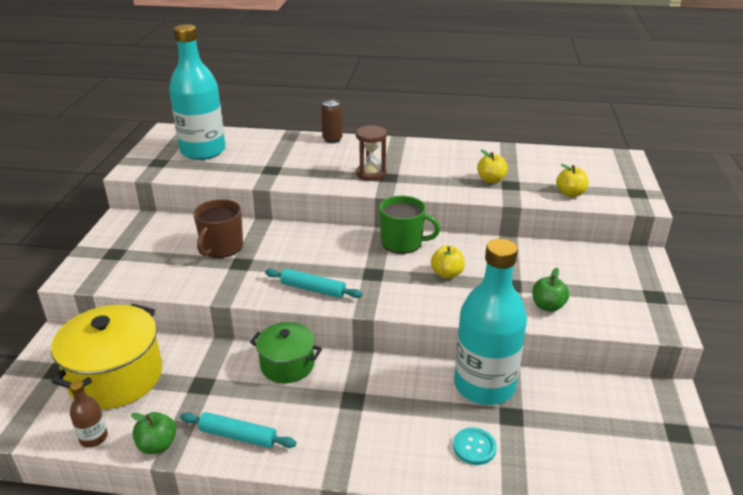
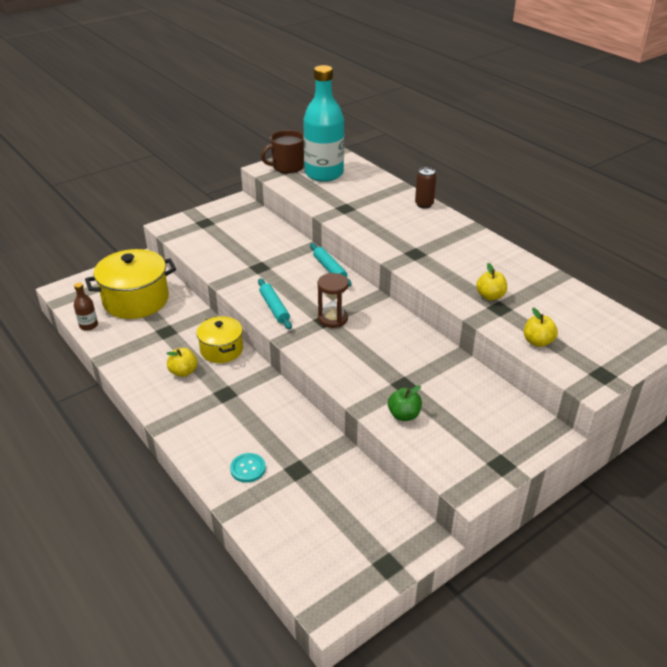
camera: 45 degrees right, 5 degrees up
(157, 445) = (107, 349): green apple -> none
(221, 247) = (264, 250): brown mug -> brown mug (287, 166)
(238, 436) = (145, 371): turquoise rolling pin -> turquoise rolling pin (329, 269)
(287, 365) = (221, 350): green pot -> yellow pot
(371, 174) = (407, 244): brown hourglass -> brown hourglass (333, 319)
(403, 243) = (378, 311): green mug -> none
(447, 274) = (372, 350): yellow apple -> yellow apple (183, 372)
(484, 385) = (310, 441): turquoise bottle -> none

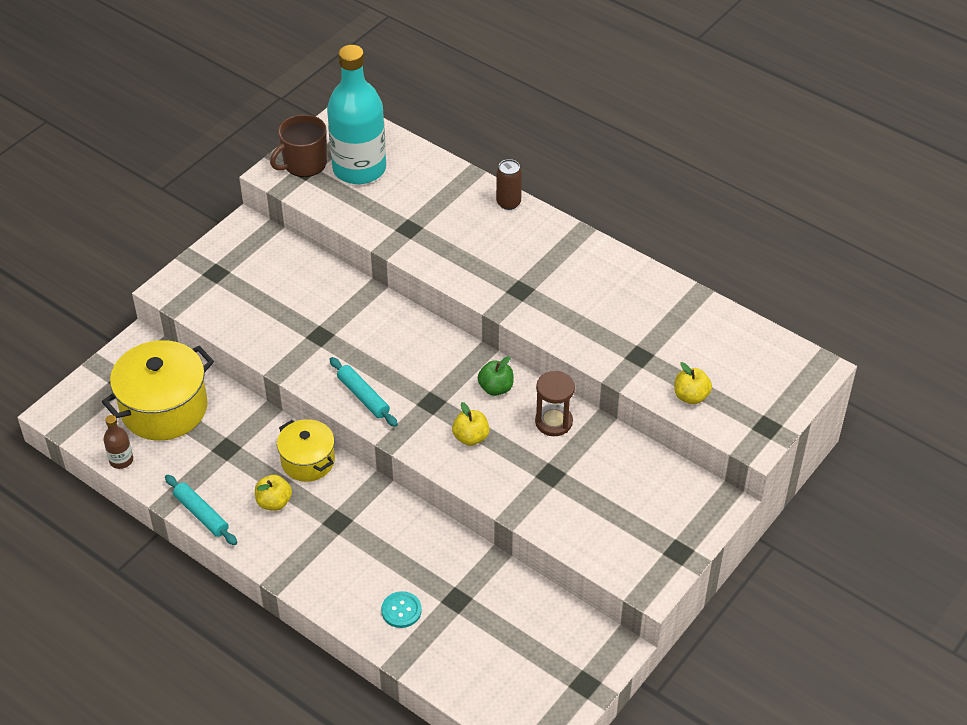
camera: 15 degrees left, 10 degrees up
(329, 269) = (410, 321): turquoise rolling pin -> turquoise rolling pin (201, 514)
(333, 319) = (440, 398): brown hourglass -> brown hourglass (553, 422)
(404, 415) = (561, 514): green apple -> green apple (496, 388)
(490, 296) = (625, 340): yellow apple -> yellow apple (471, 437)

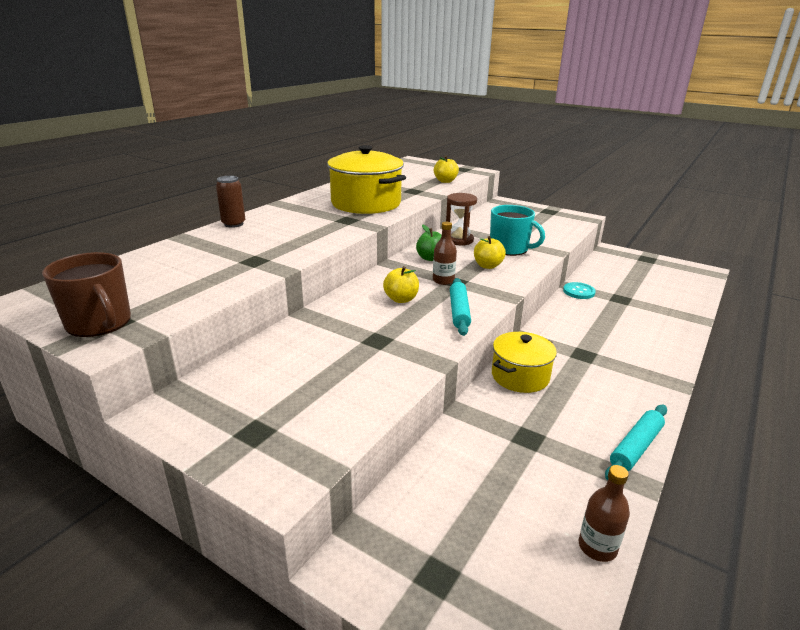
camera: 95 degrees left, 20 degrees down
(164, 408) = (482, 509): yellow pot -> yellow pot (366, 203)
(274, 502) = (585, 394): yellow apple -> yellow apple (401, 299)
(359, 169) = (137, 288): turquoise bottle -> none
(363, 396) = (459, 312): turquoise rolling pin -> turquoise rolling pin turned 45 degrees counterclockwise
(401, 610) = (650, 319): turquoise button -> turquoise button (578, 292)
(434, 392) = (443, 280): none -> brown bottle
(522, 469) = (509, 249): none -> turquoise mug

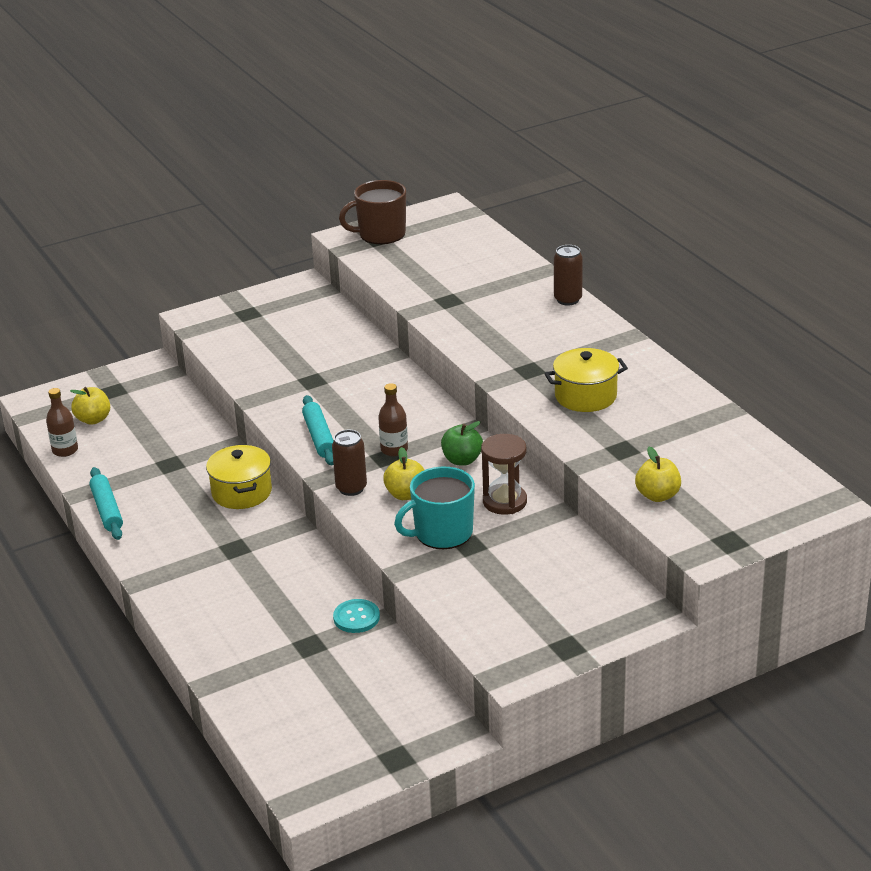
camera: 120 degrees right, 5 degrees up
(366, 203) = (585, 396): yellow pot -> yellow pot, size x0.60
(401, 299) = (375, 411): yellow apple -> yellow apple (93, 419)
(459, 312) = (319, 437): turquoise rolling pin -> turquoise rolling pin turned 45 degrees clockwise
(504, 283) = (351, 488): none -> brown can

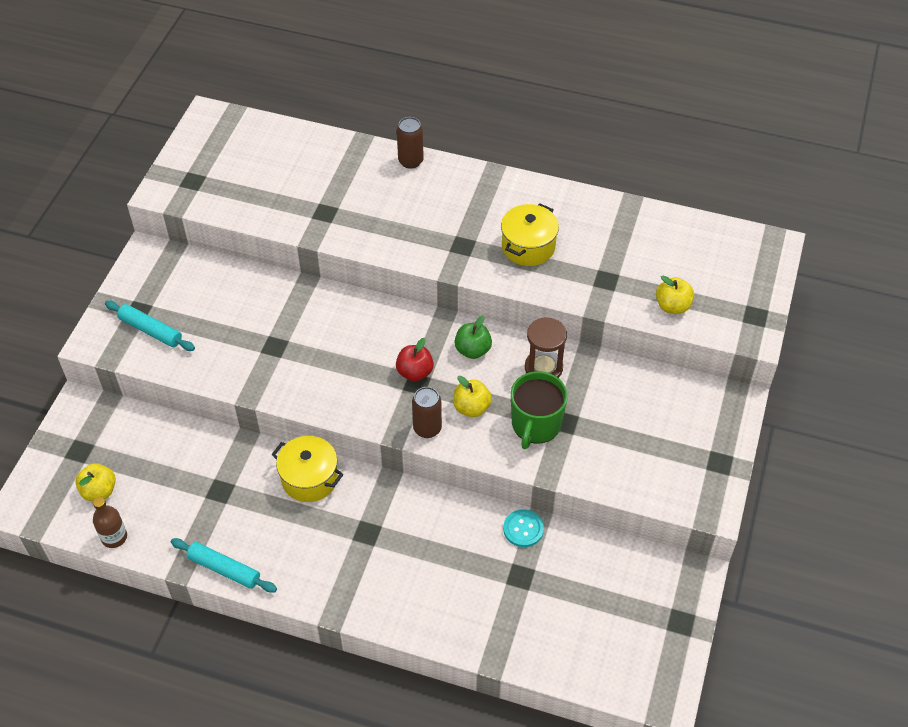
camera: 45 degrees left, 20 degrees up
(319, 437) = (346, 397): turquoise rolling pin -> turquoise rolling pin (150, 330)
(381, 234) = (188, 174): brown mug -> none
(394, 449) = (415, 372): brown bottle -> red apple
(442, 533) = (535, 424): turquoise mug -> green mug

